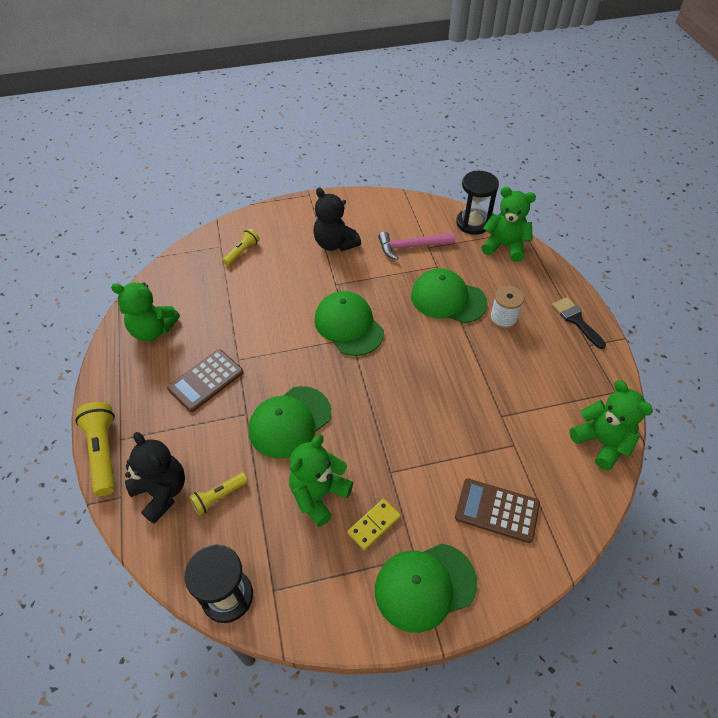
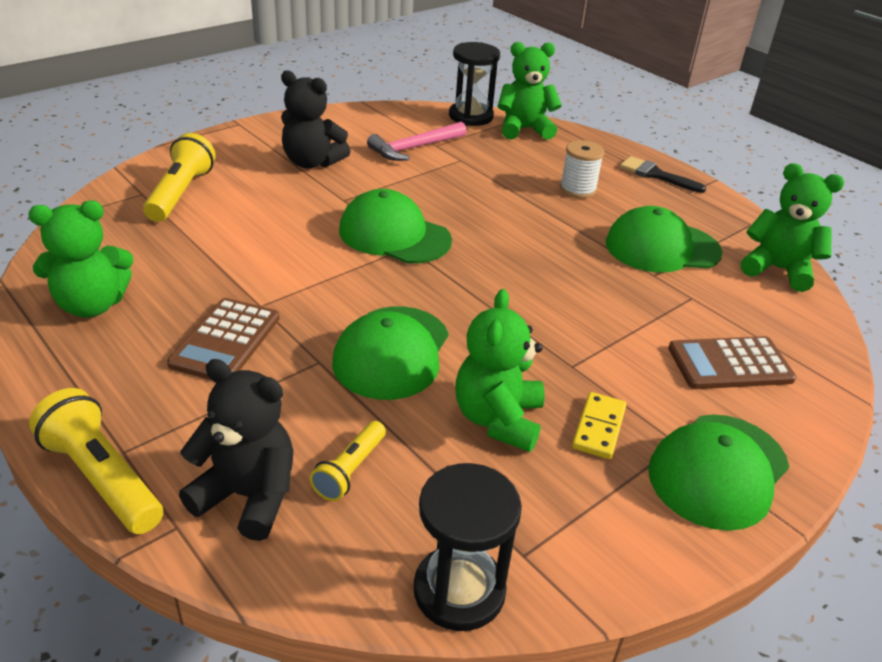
camera: 30 degrees left, 15 degrees down
(242, 252) = (181, 193): yellow flashlight -> yellow flashlight, size x1.66
(448, 299) = (499, 185): green cap -> green cap (662, 248)

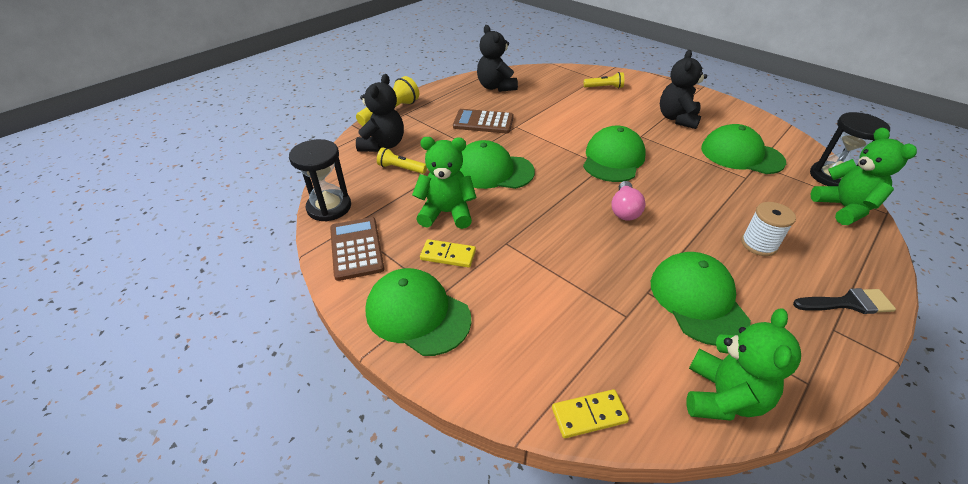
camera: 85 degrees right, 5 degrees up
(92, 305) = (496, 87): green teddy bear -> black teddy bear
(181, 193) = (604, 87): yellow flashlight -> yellow flashlight, size x0.60
(414, 148) = (741, 155): pink hammer -> green cap
(510, 254) = (624, 210): none -> pink light bulb
(656, 175) = (848, 303): black brush -> black brush turned 60 degrees clockwise
(730, 364) = (540, 334): brown calculator -> brown calculator (356, 248)
(824, 351) = (589, 415): none -> yellow domino

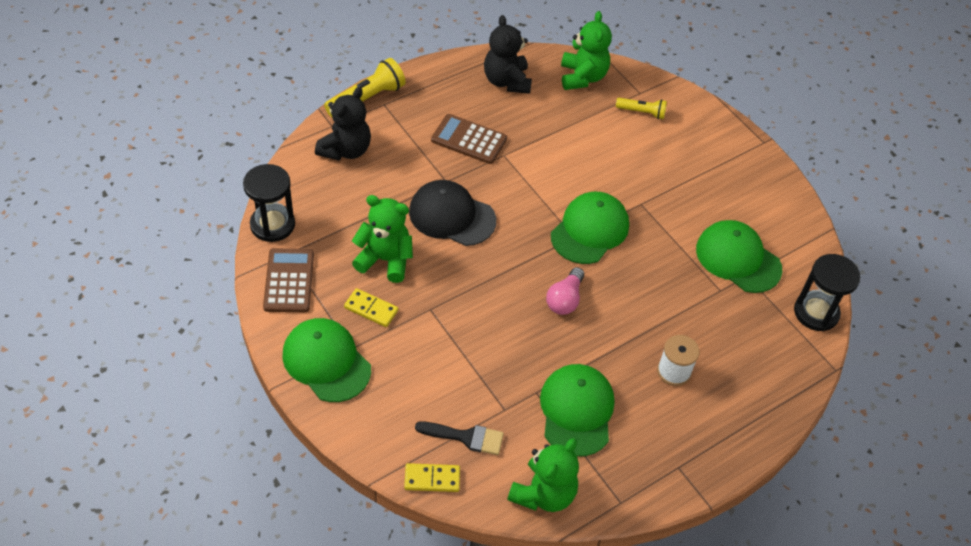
camera: 10 degrees right, 10 degrees up
(401, 168) = (356, 189): yellow flashlight -> none
(493, 171) = (451, 216): green cap -> black cap
(677, 119) = (700, 187): black teddy bear -> none
(844, 208) = (795, 353): green teddy bear -> green teddy bear (582, 77)
(848, 303) = (711, 448): black brush -> black brush (466, 437)

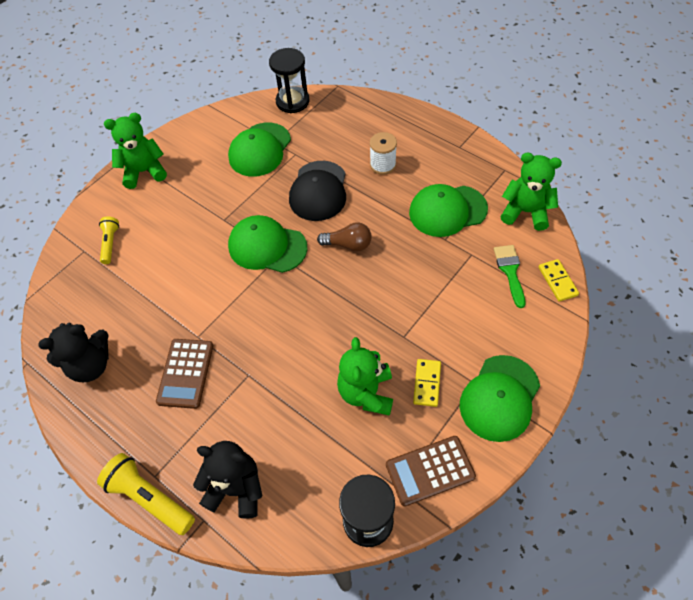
camera: 100 degrees left, 5 degrees up
(451, 216) = (291, 355): black cap -> black cap (318, 191)
(466, 437) = (510, 271): black brush -> green brush
(565, 299) = (348, 244): pink light bulb -> brown light bulb
(582, 77) = (71, 301): green teddy bear -> green teddy bear (144, 172)

